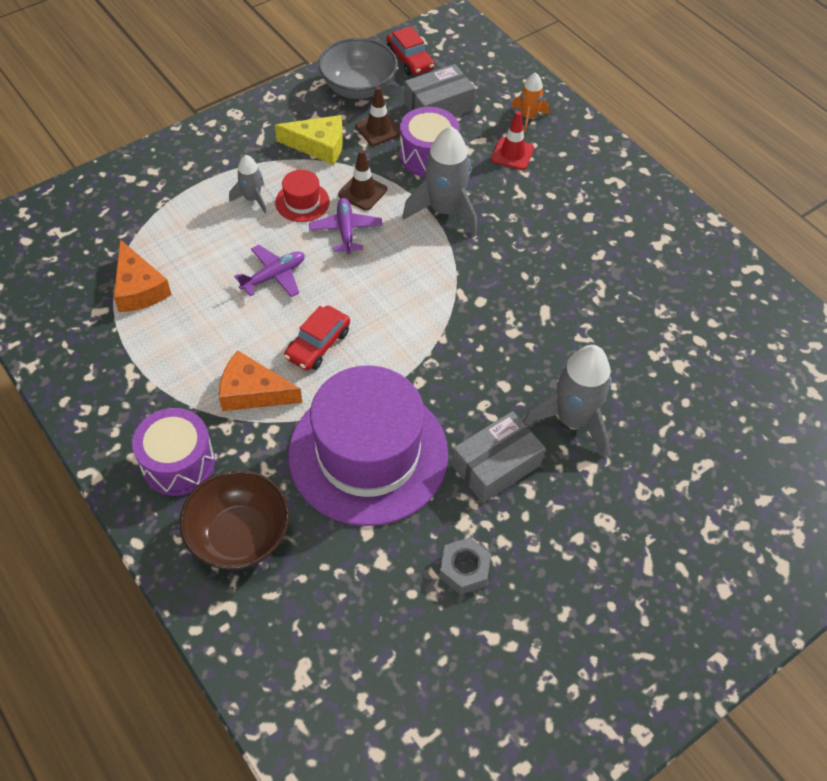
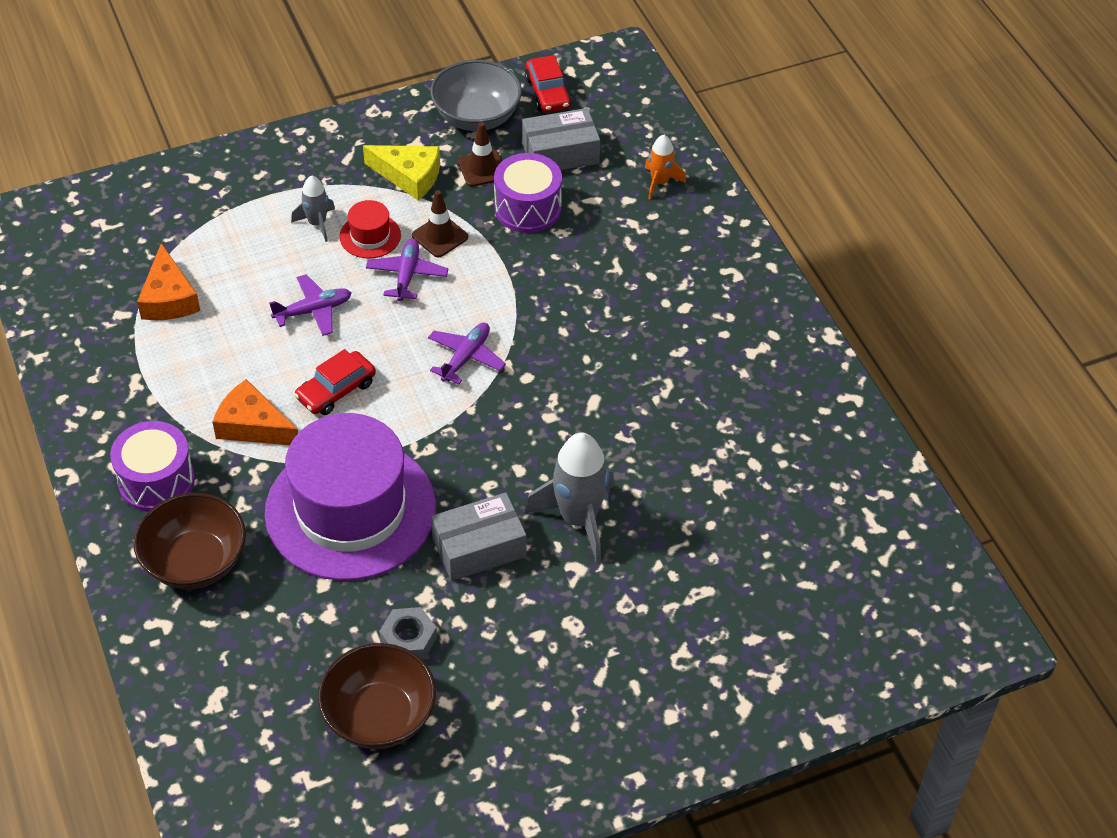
camera: 15 degrees right, 5 degrees down
(422, 293) = (466, 357): none -> purple plane
(444, 210) = (523, 272): grey rocket -> none
(464, 653) = (379, 716): none -> brown bowl
(512, 154) = (625, 221): red traffic cone -> none

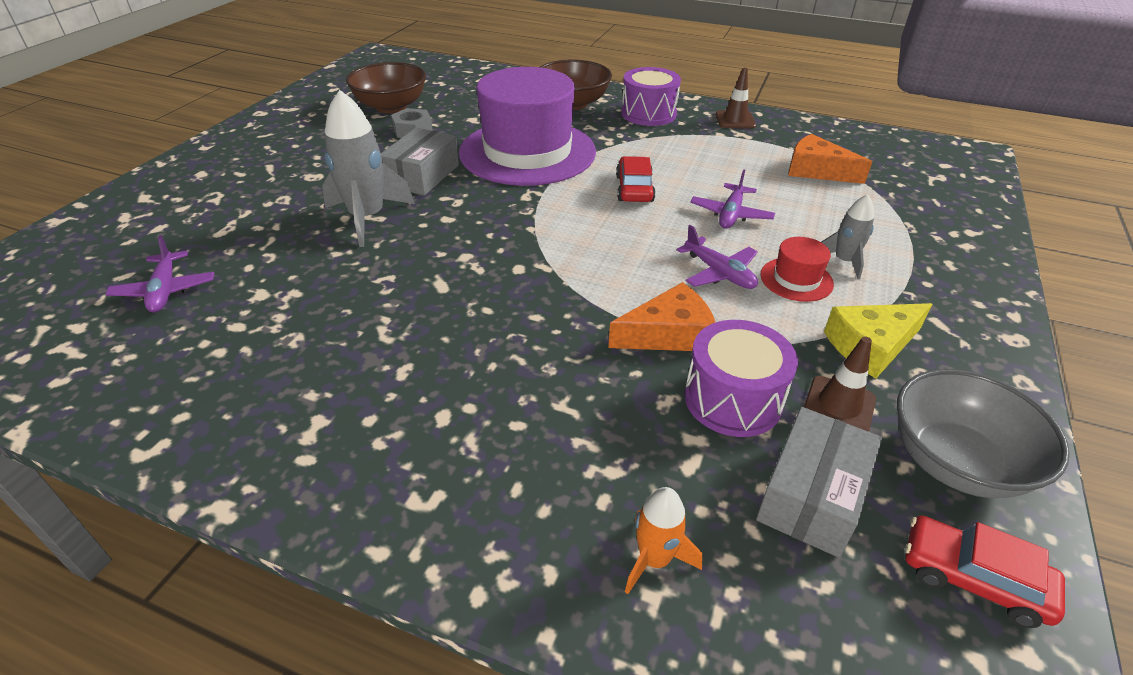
camera: 135 degrees right, 10 degrees down
(253, 426) = (647, 152): orange cheese -> orange cheese (668, 334)
(440, 236) = (752, 316): brown traffic cone -> brown traffic cone (735, 120)
(466, 357) = (583, 252): purple plane -> purple plane (165, 290)

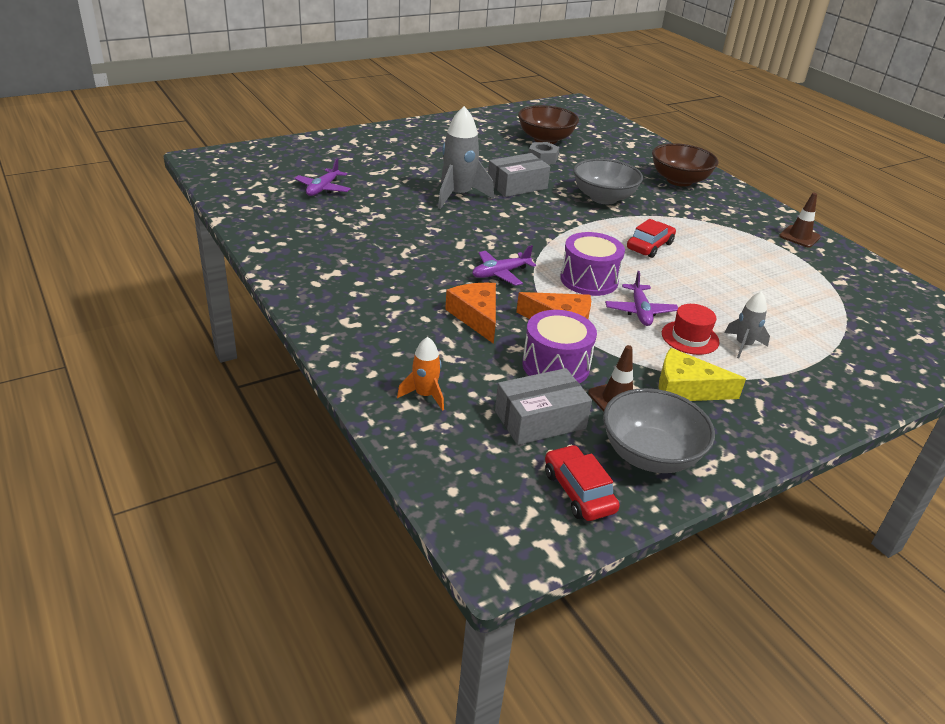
camera: 35 degrees right, 5 degrees down
(527, 152) = (603, 198): purple hat -> grey bowl
(648, 114) = (731, 207): purple drum -> purple drum (589, 280)
(731, 214) = (699, 287): purple plane -> purple plane (500, 273)
(816, 170) = (816, 291): orange cheese -> orange cheese (476, 317)

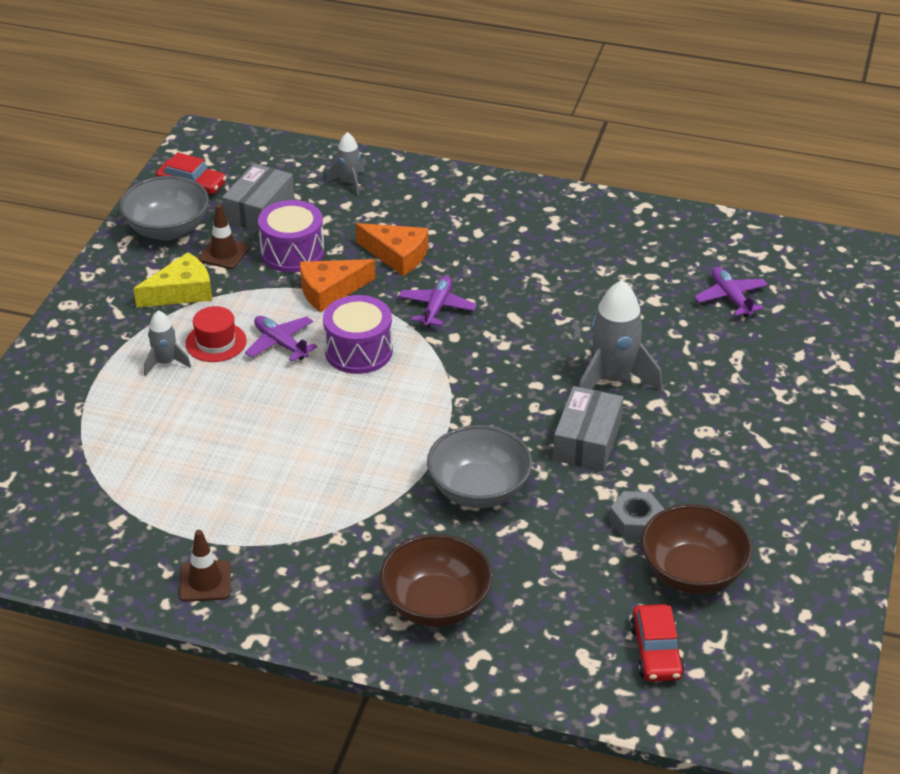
camera: 140 degrees right, 5 degrees up
(425, 395) = (349, 182): orange rocket -> grey rocket
(649, 246) = (351, 438): red car -> red car (656, 651)

